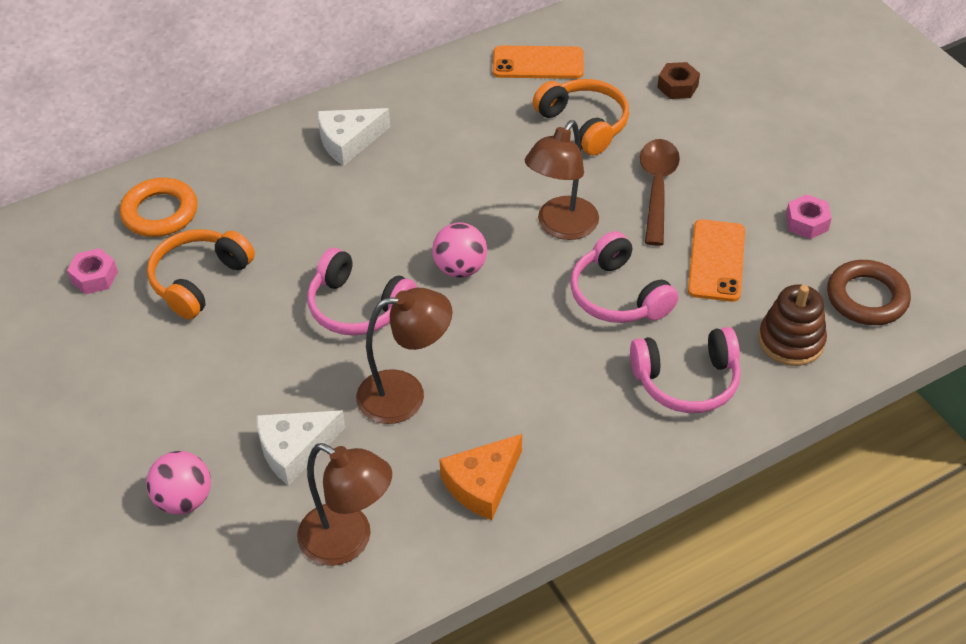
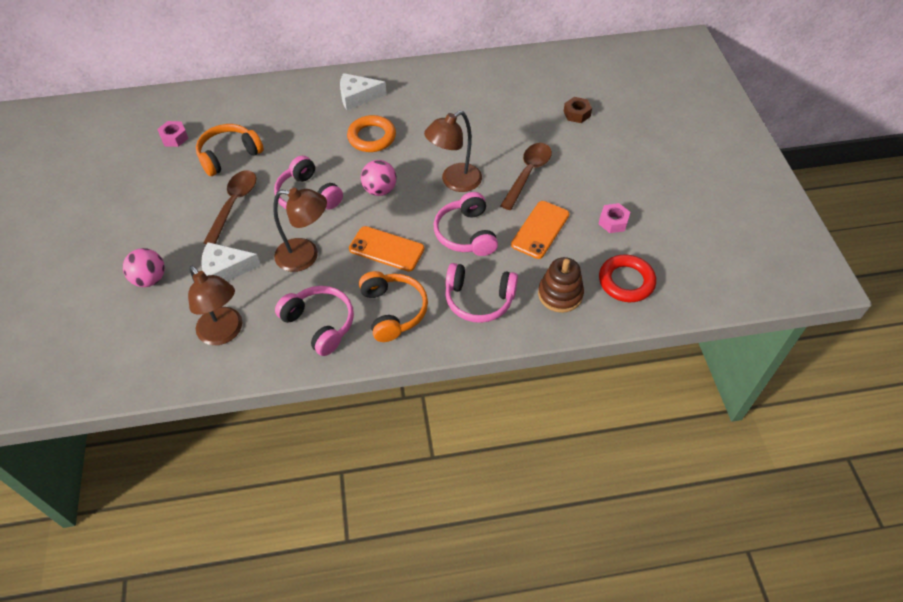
camera: 20 degrees right, 5 degrees up
(160, 212) = (229, 110): orange ring -> orange ring (372, 137)
(251, 351) = (234, 204): none -> brown spoon
(482, 484) = (320, 324): orange cheese -> pink headphones
(538, 63) = (496, 78): orange phone -> orange phone (386, 249)
(584, 124) = (504, 122): orange headphones -> orange headphones (393, 311)
(867, 297) = (626, 281): brown ring -> red ring

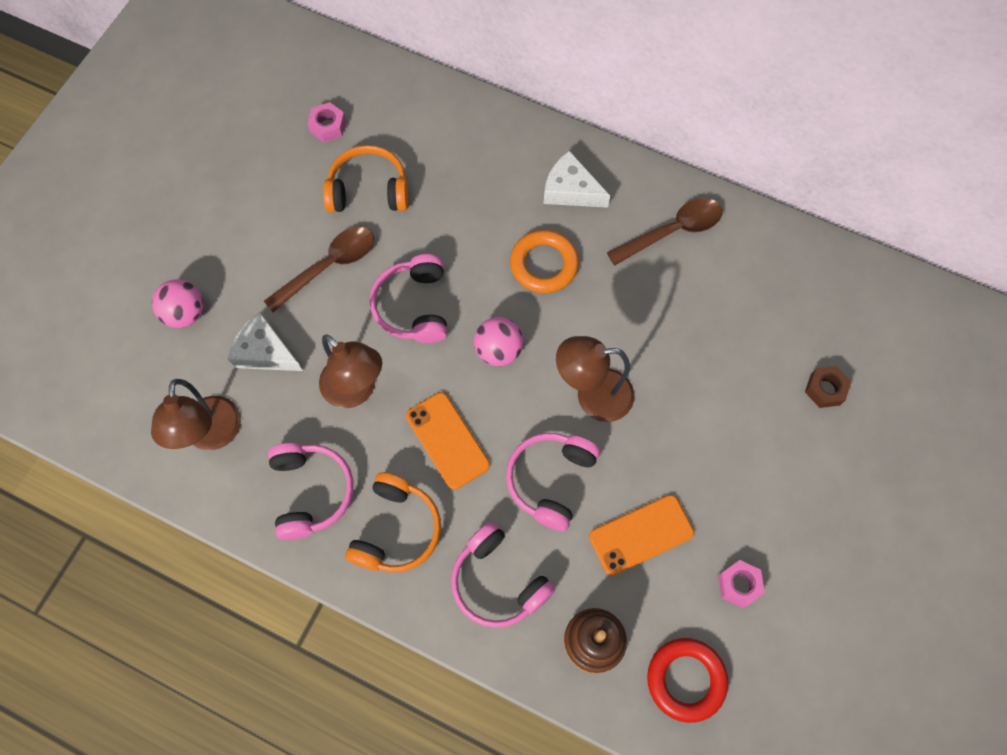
camera: 35 degrees right, 15 degrees up
(528, 174) = (689, 442): brown spoon -> brown spoon (672, 231)

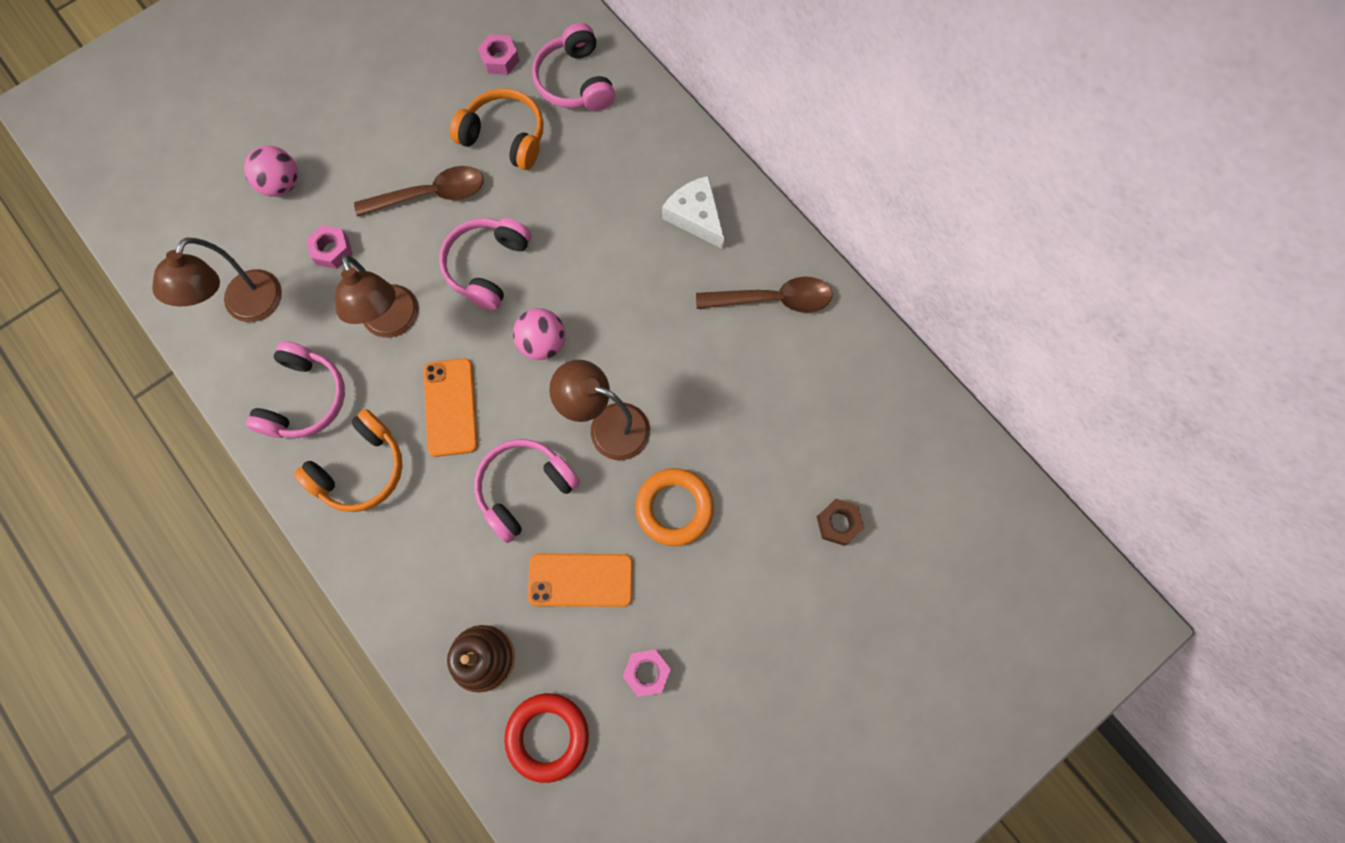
camera: 25 degrees right, 5 degrees up
(265, 352) = (332, 250): white cheese -> pink nut
(498, 581) = (426, 560): pink headphones -> pink headphones (575, 82)
(544, 264) = (630, 278): orange ring -> orange ring (674, 508)

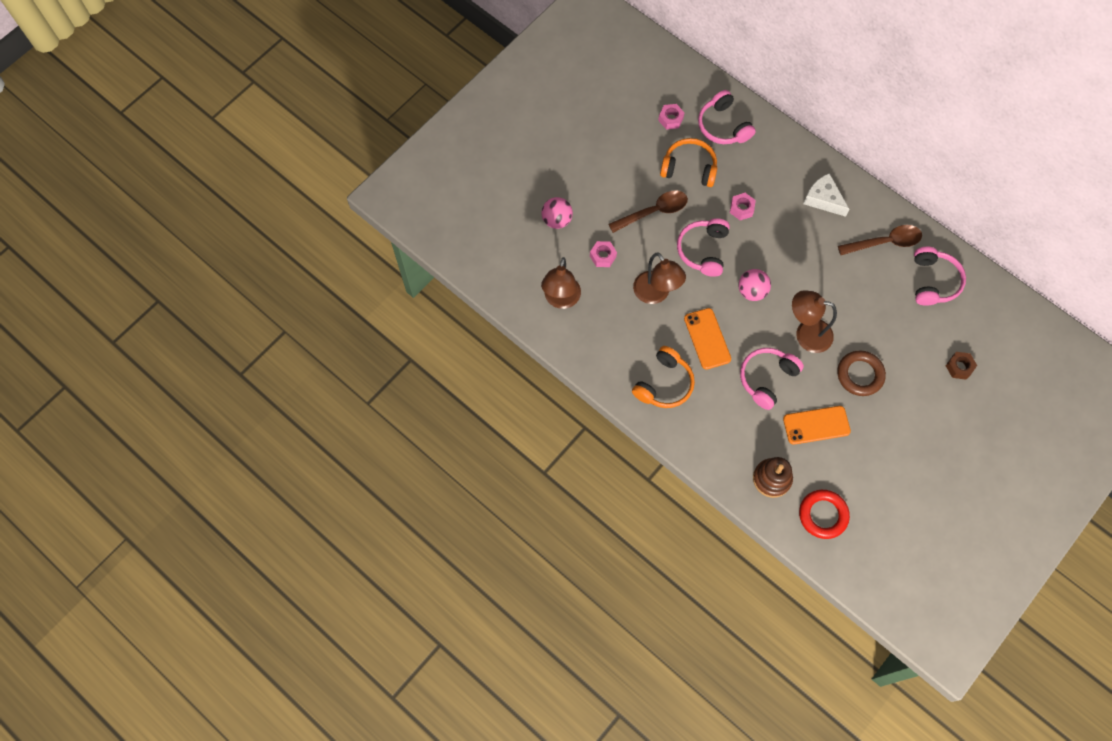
camera: 10 degrees left, 5 degrees down
(305, 399) = (615, 348): pink headphones -> pink headphones (933, 281)
(647, 672) = (870, 470): pink nut -> pink nut (741, 209)
(674, 508) = (860, 375): orange ring -> brown ring

